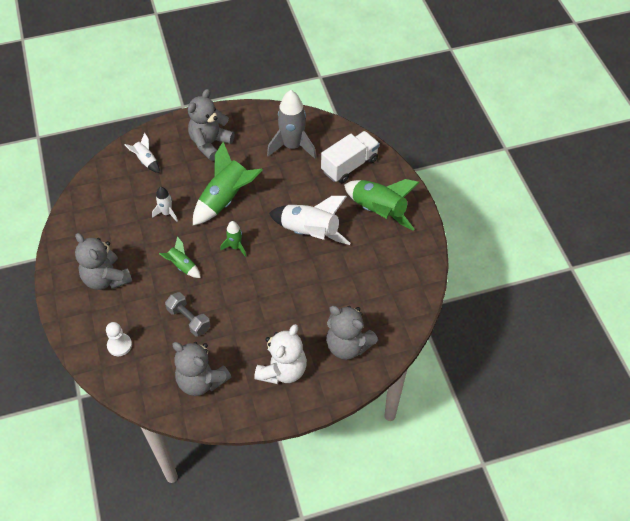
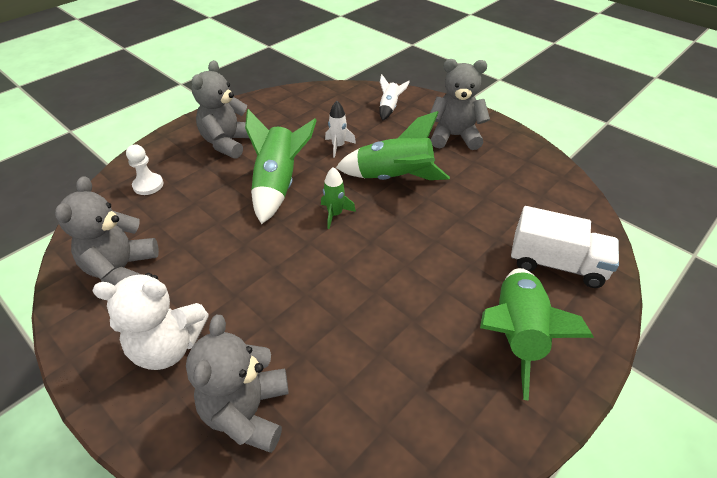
camera: 60 degrees right, 10 degrees down
(182, 266) = (278, 185): green rocket -> green rocket, size x1.94
(189, 319) = (207, 221): grey dumbbell -> none
(292, 146) = (523, 197): grey rocket -> none
(309, 232) = (411, 272): white rocket -> none

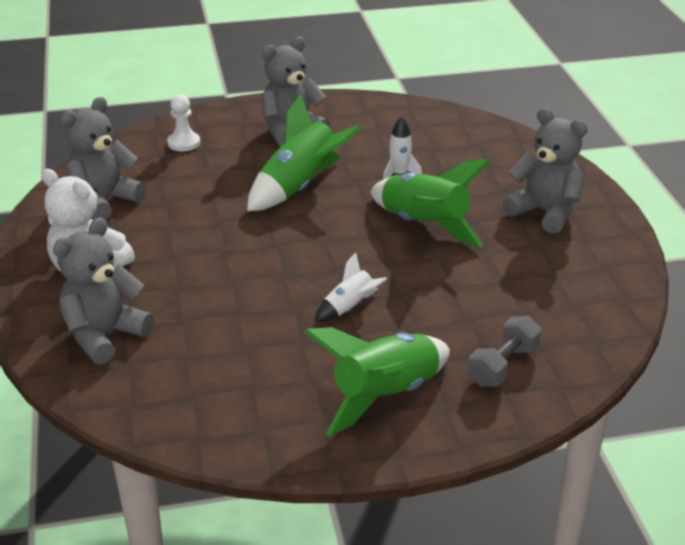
camera: 35 degrees right, 10 degrees down
(335, 214) = (326, 232): green rocket -> none
(389, 108) = (503, 157): white rocket -> white rocket (349, 307)
(556, 264) = (503, 366): white truck -> grey dumbbell

